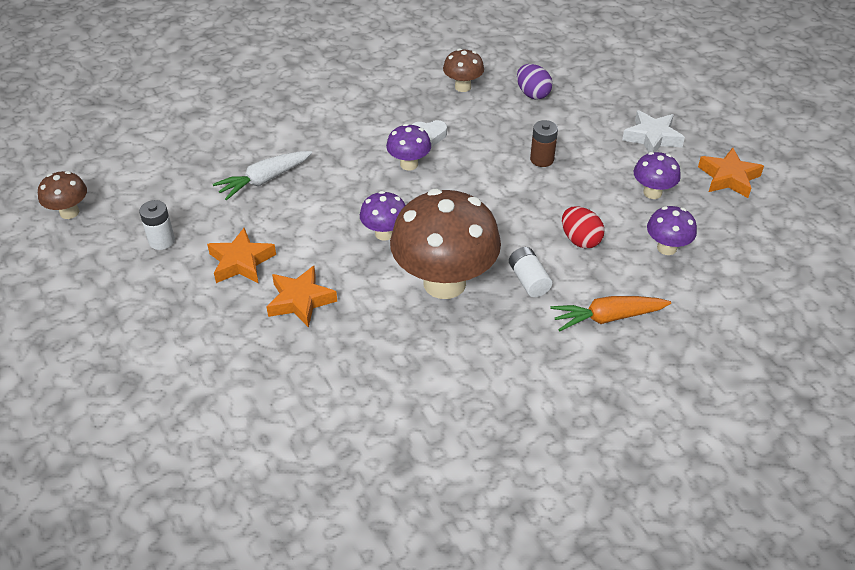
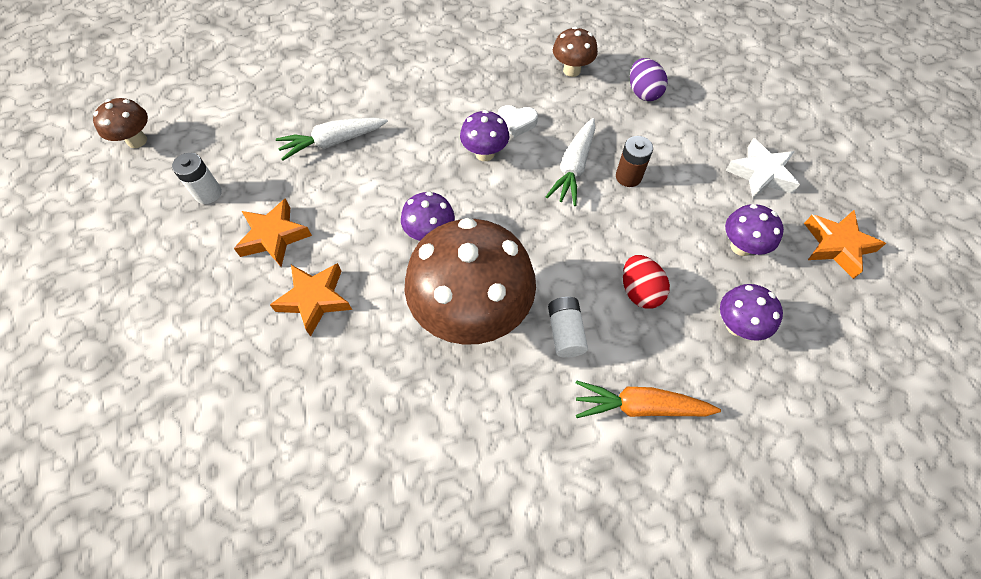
camera: 15 degrees right, 15 degrees up
(492, 161) = (573, 167): none -> white carrot

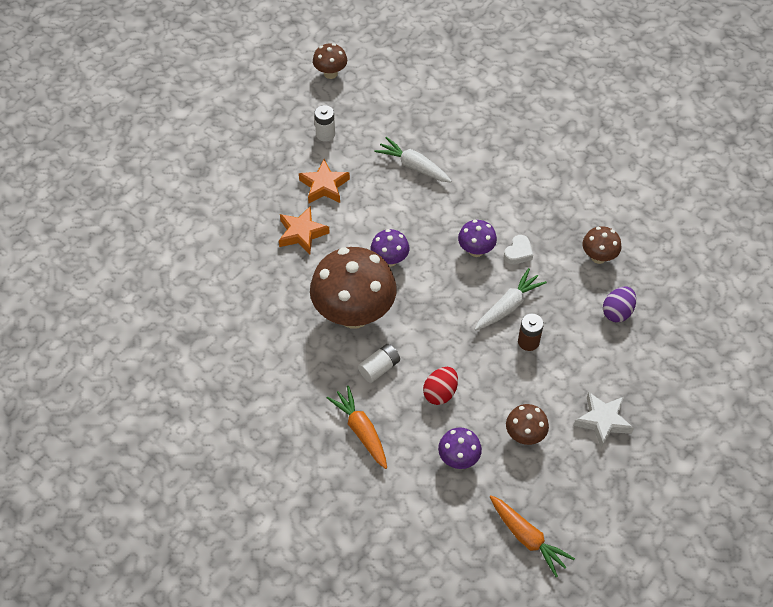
camera: 55 degrees right, 5 degrees down
(516, 123) = (518, 253): white heart -> white heart turned 120 degrees counterclockwise
(573, 167) = (508, 306): white carrot -> white carrot turned 150 degrees clockwise
(741, 246) = (525, 435): purple mushroom -> brown mushroom
(837, 246) = (575, 494): orange star -> none
(873, 321) = (527, 538): none -> orange carrot

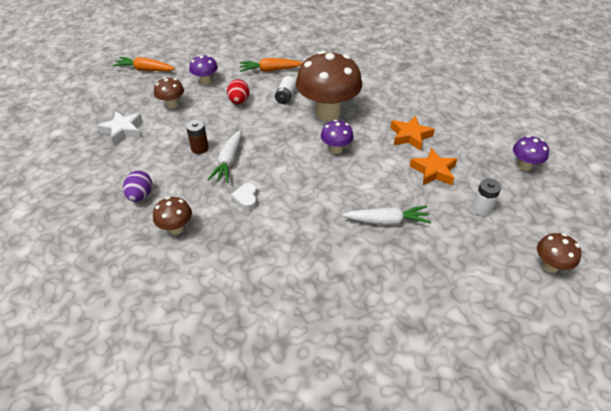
camera: 145 degrees right, 10 degrees down
(361, 431) = (270, 70): orange carrot -> orange carrot turned 150 degrees clockwise
(476, 250) = (280, 184): purple mushroom -> purple mushroom (524, 165)

